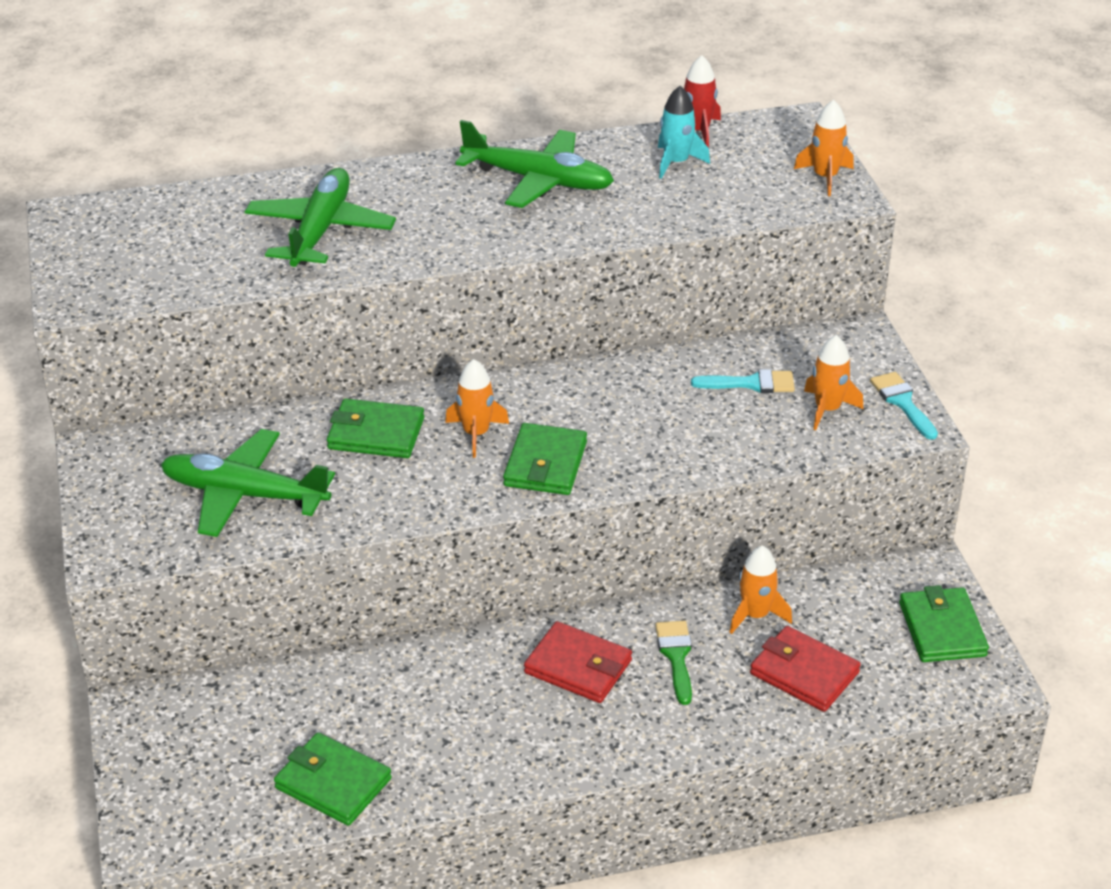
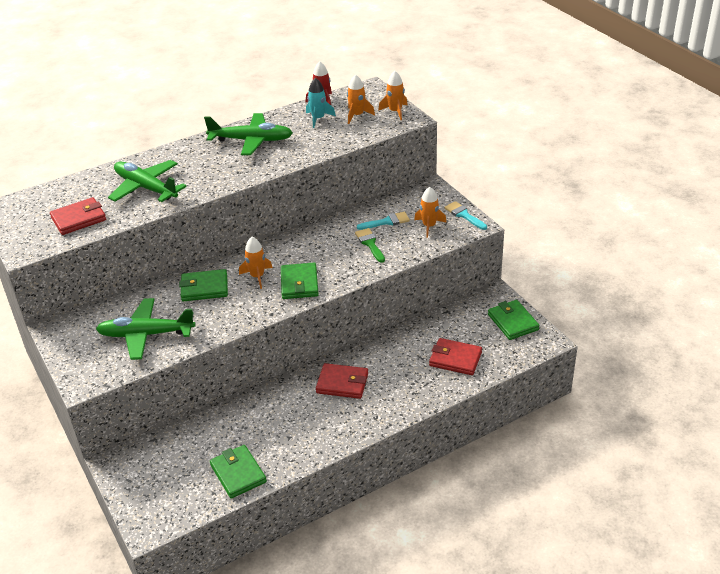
camera: 15 degrees left, 0 degrees up
(185, 263) = (79, 219): none -> red wallet
(320, 231) = (146, 188): green plane -> green plane turned 45 degrees counterclockwise
(333, 783) = (238, 473): green wallet -> green wallet turned 45 degrees clockwise
(676, 656) = (389, 366): green brush -> green brush (370, 244)
(755, 615) = (420, 337): orange rocket -> orange rocket (357, 115)

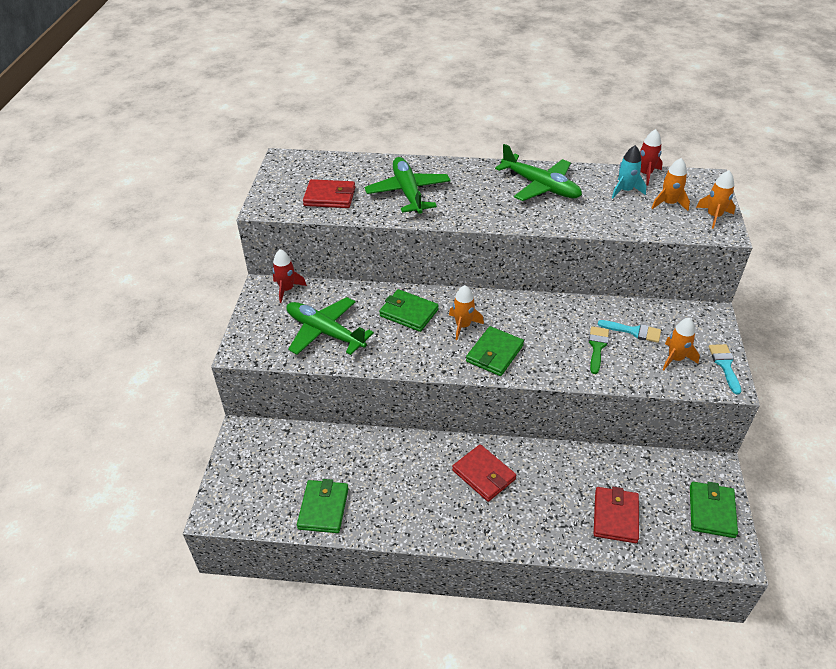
camera: 35 degrees right, 5 degrees up
(78, 320) = (287, 289): none -> red rocket
(455, 359) = (615, 516): red wallet -> red wallet turned 45 degrees clockwise

